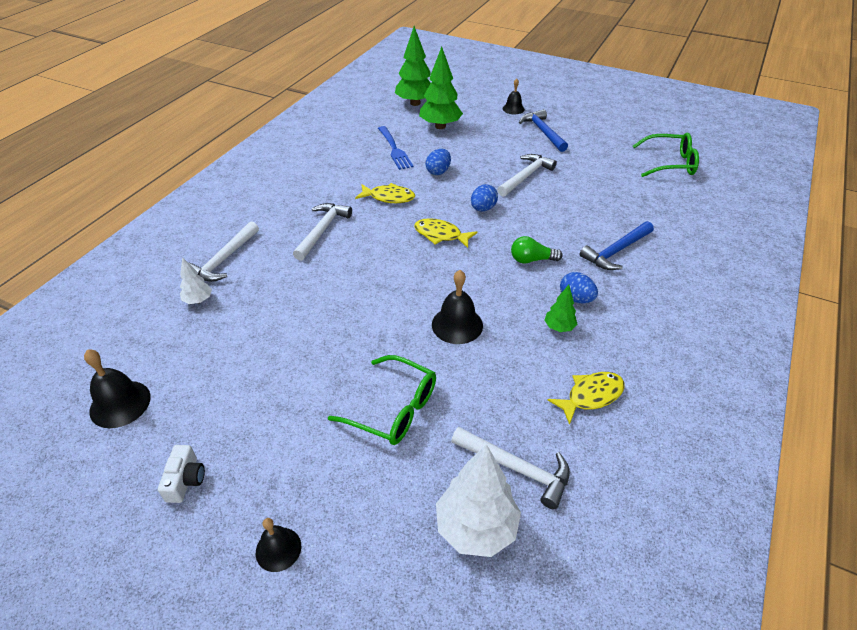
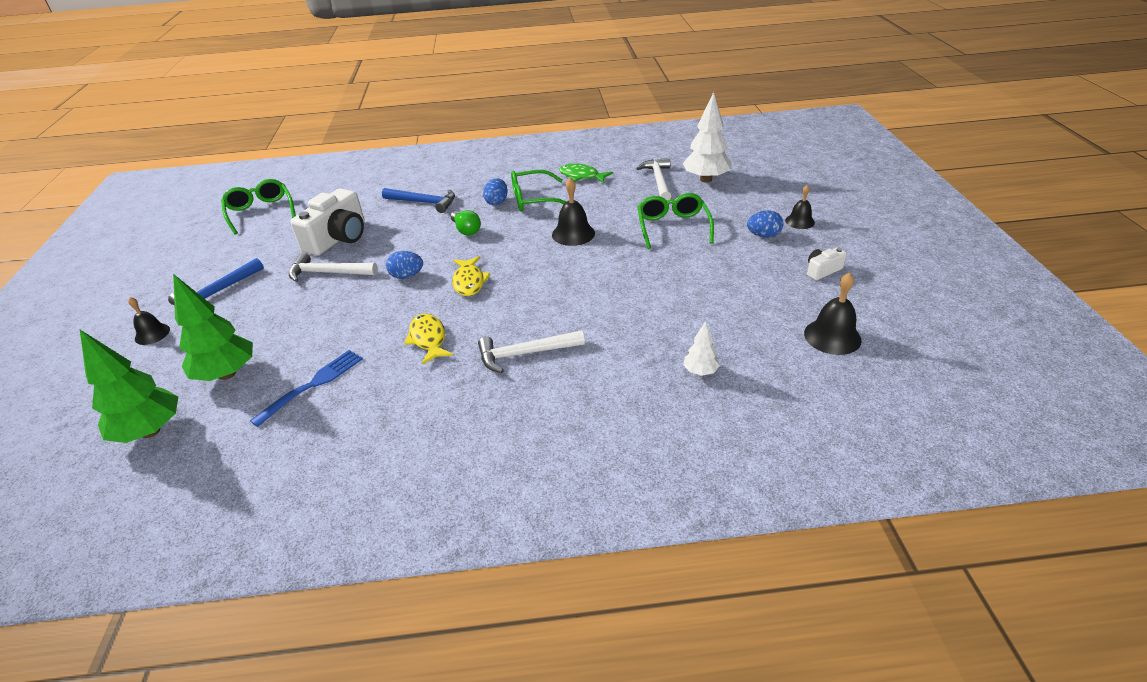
camera: 120 degrees left, 5 degrees down
(224, 259) = (634, 394): white hammer -> none
(438, 171) = (351, 328): blue egg -> blue egg (763, 235)
(559, 327) = (533, 199): green tree -> green glasses
(581, 190) = (338, 238): none -> white camera
(591, 396) = (581, 176): yellow fish -> green fish

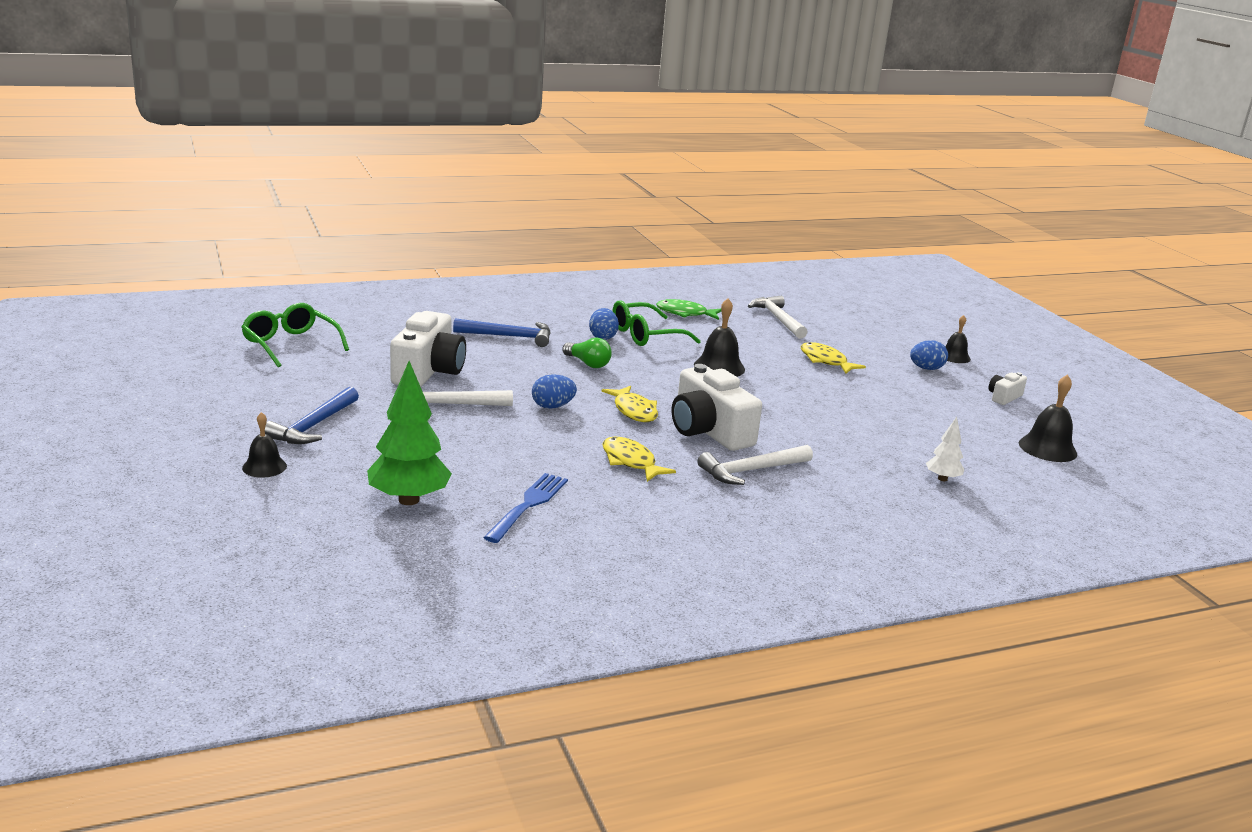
camera: 20 degrees left, 15 degrees down
(150, 431) = (361, 553): green tree -> none
(517, 306) = (709, 431): none -> white camera
(672, 227) = (825, 361): green glasses -> yellow fish
(706, 179) = (830, 319): white tree -> none

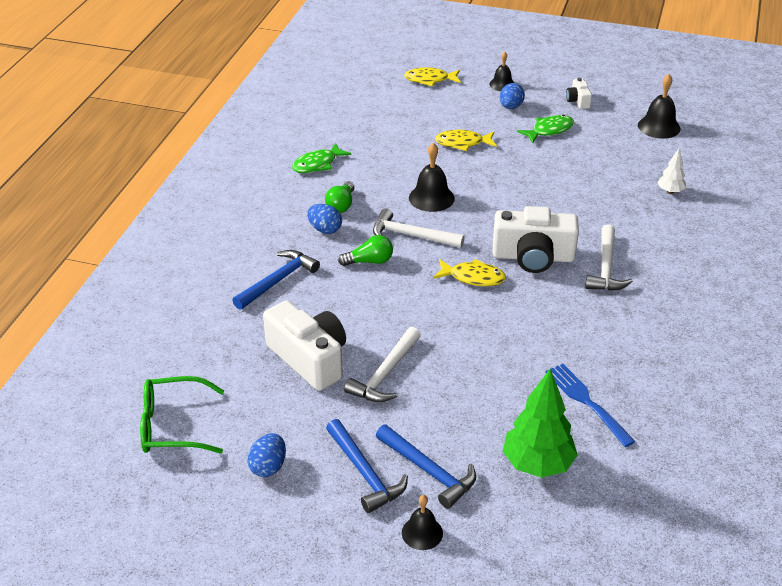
camera: 50 degrees left, 15 degrees up
(345, 452) = (428, 471): none -> blue hammer
(552, 406) = (433, 316): blue egg -> blue egg (268, 467)
(630, 462) = (554, 318): yellow fish -> yellow fish (429, 80)
(645, 335) = (341, 205): green glasses -> green light bulb
(778, 319) = (370, 125): white hammer -> white hammer (411, 235)
(925, 394) = (549, 130): none -> green fish

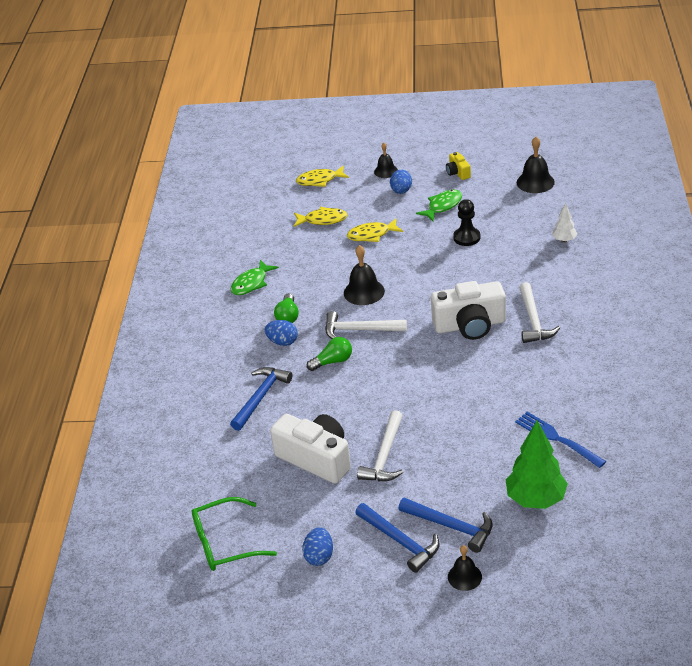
camera: 10 degrees left, 0 degrees up
(473, 277) = (426, 355): yellow fish -> yellow fish (323, 220)
(563, 167) = (466, 237): none -> black pawn
(578, 101) = (458, 173): white camera -> yellow camera

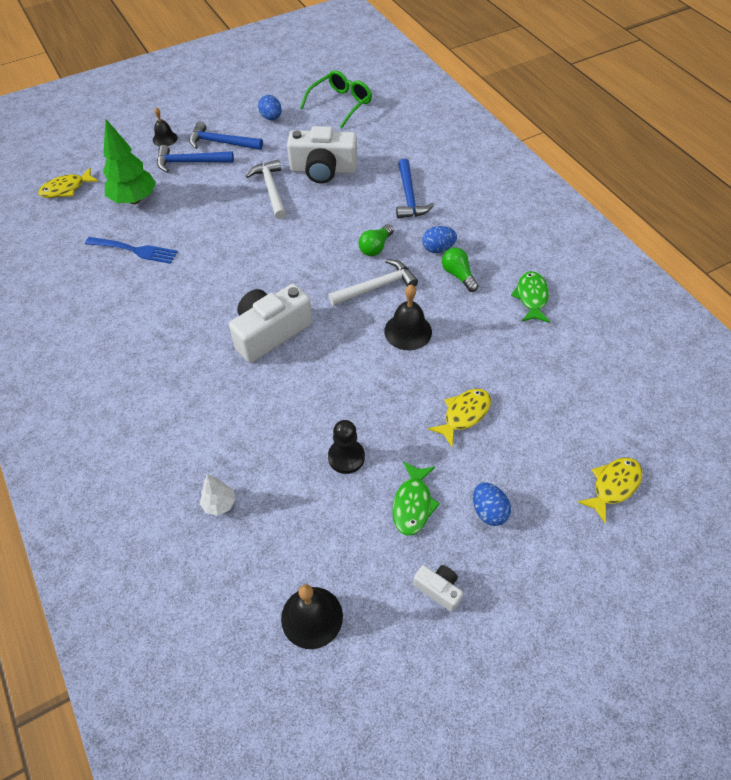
camera: 145 degrees right, 15 degrees up
(323, 220) = (542, 415): yellow fish -> yellow fish (66, 189)
(386, 171) = (543, 546): black bell -> none
(458, 173) = (438, 589): yellow camera -> white camera
(533, 320) = (206, 363): white hammer -> none

